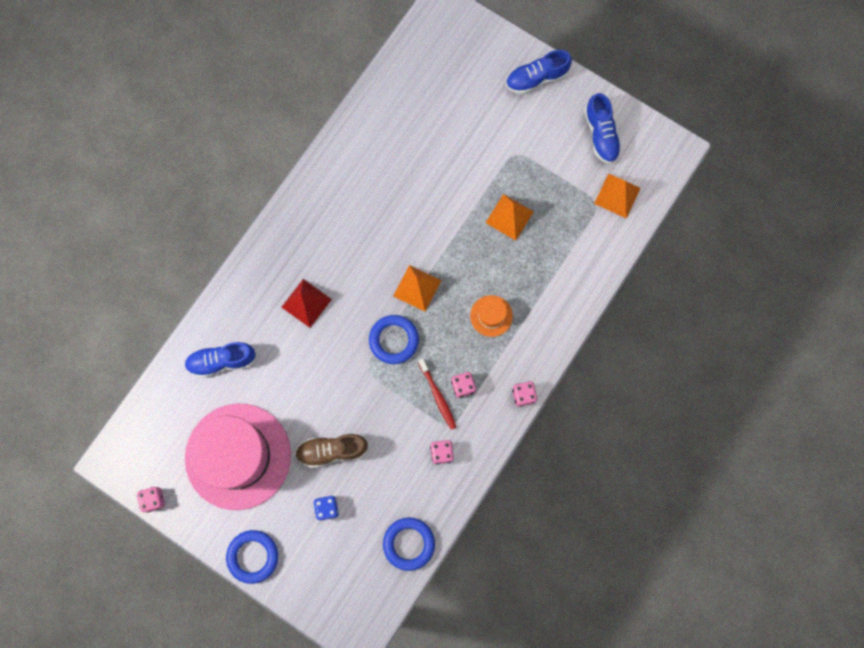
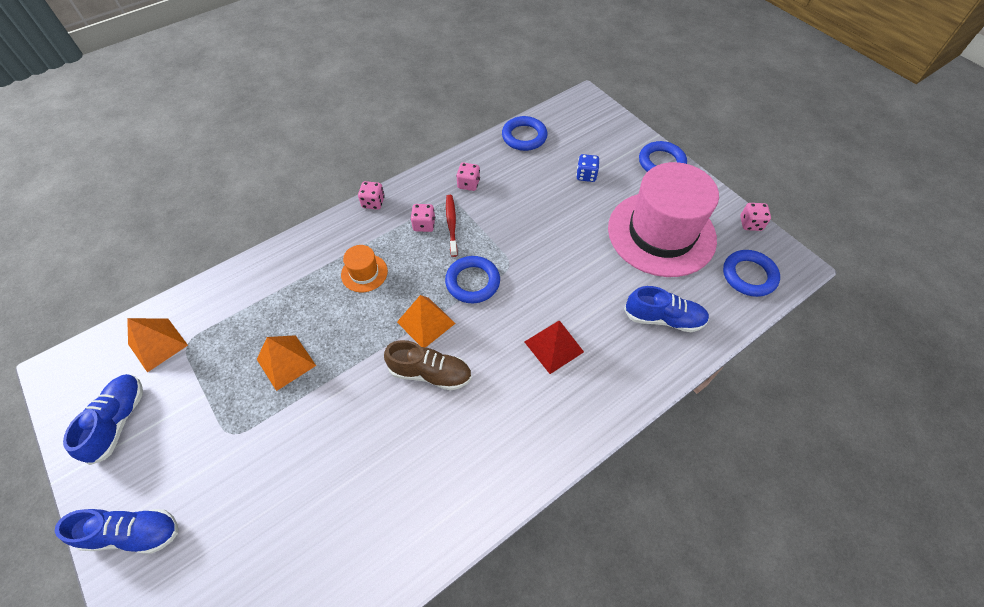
camera: 160 degrees left, 20 degrees down
(152, 434) = (749, 275): none -> blue ring
(332, 450) = (568, 212): brown shoe -> brown shoe (430, 373)

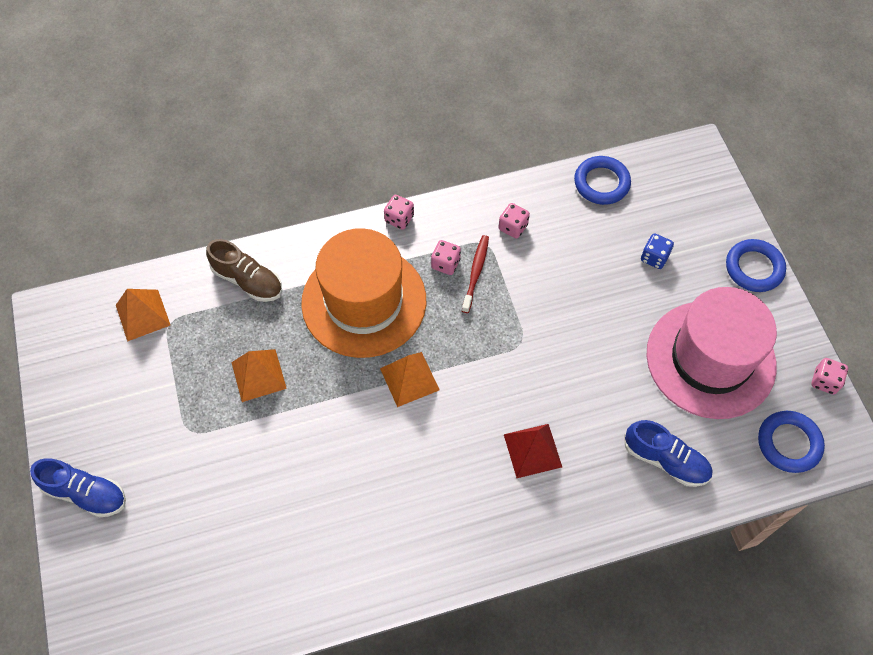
camera: 20 degrees right, 5 degrees up
(118, 421) = (92, 382): blue shoe -> none
(364, 273) = (364, 301): orange hat -> orange hat, size x2.43
(430, 373) = (395, 435): brown shoe -> brown shoe (248, 280)
(472, 282) = (474, 349): blue ring -> none

